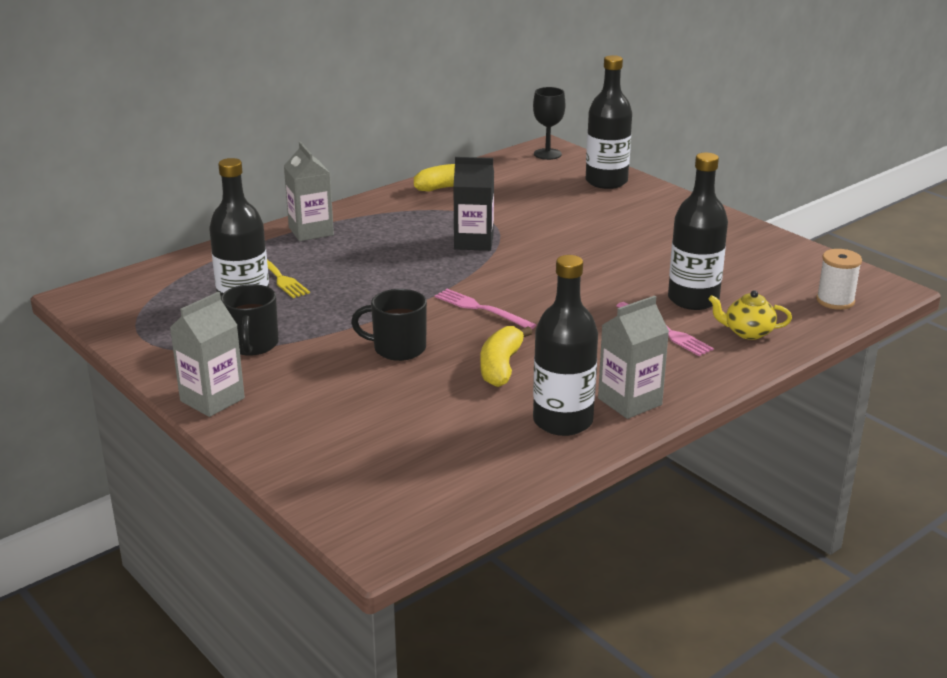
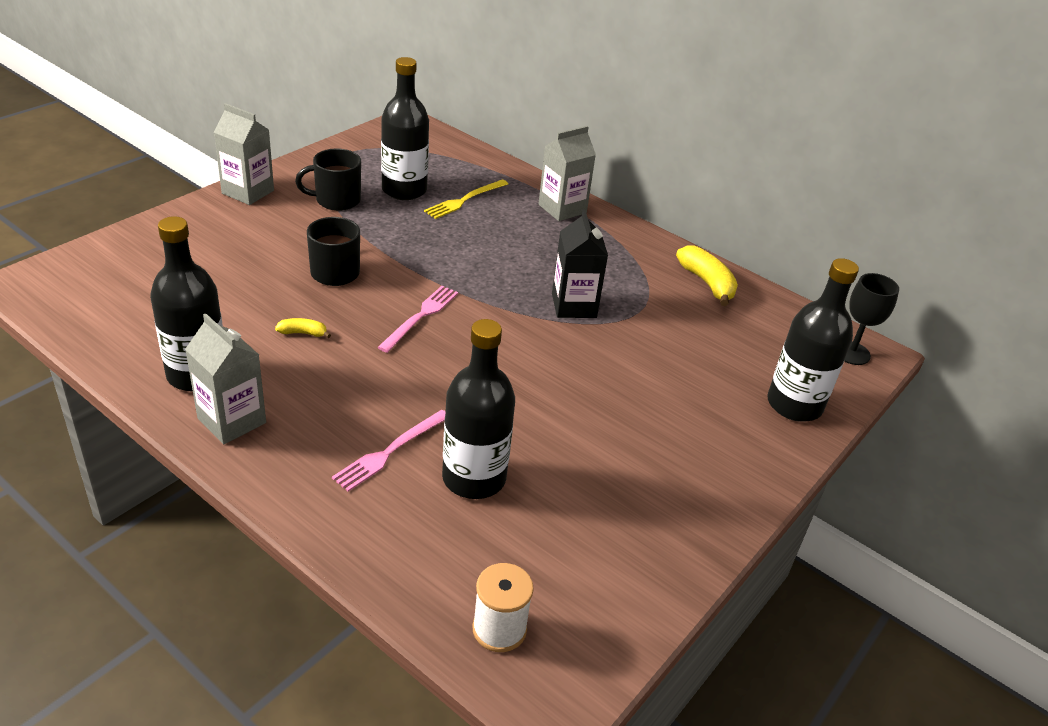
camera: 75 degrees right, 10 degrees up
(501, 366) = (303, 333): yellow banana -> yellow banana, size x0.53
(747, 332) = (394, 526): yellow teapot -> none

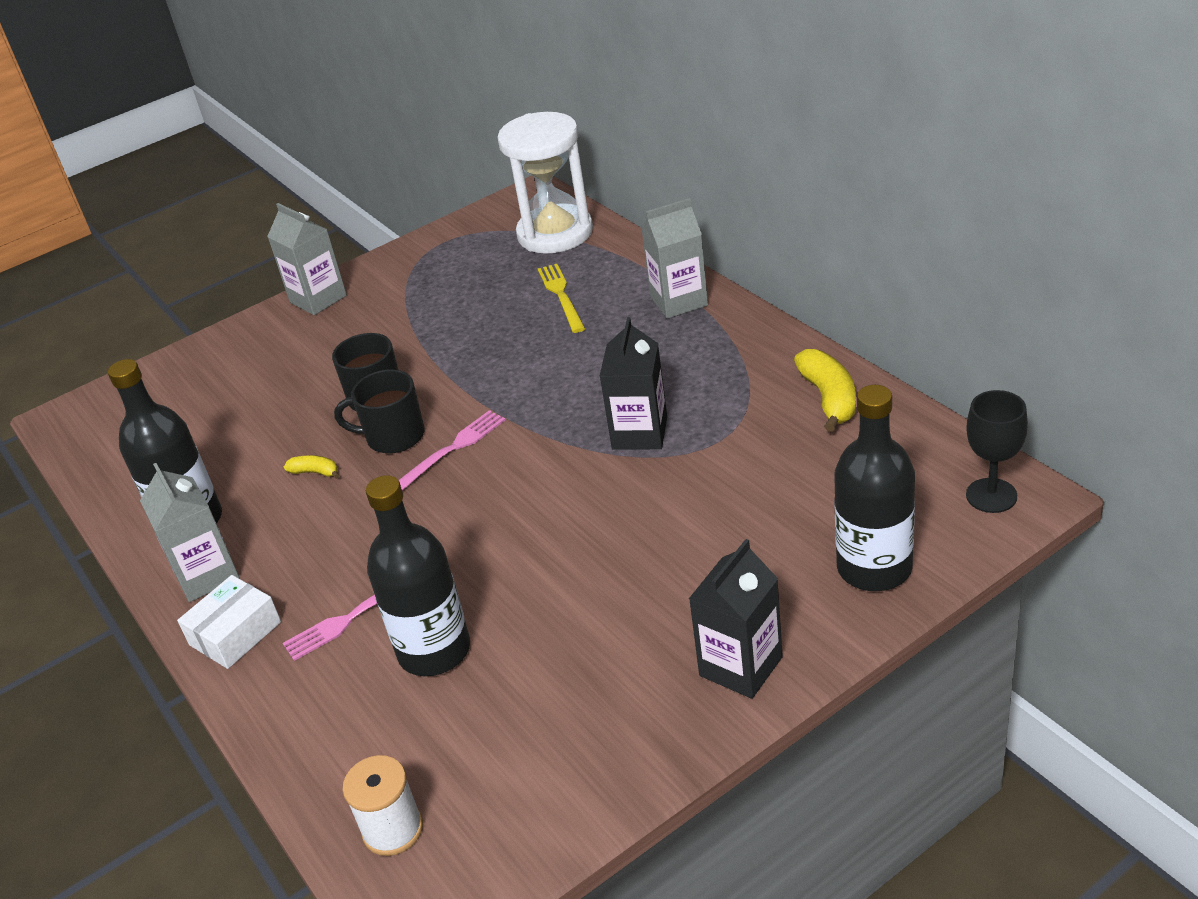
camera: 25 degrees right, 0 degrees up
(281, 470) = (235, 633): none -> white box
(336, 200) = (411, 304): black mug -> black mug (394, 436)
(404, 190) = (494, 286): black bottle -> none
(439, 153) = (555, 233): none -> white hourglass
(465, 200) = (561, 296): yellow fork -> yellow fork turned 105 degrees clockwise
(729, 480) = (741, 666): none -> black carton

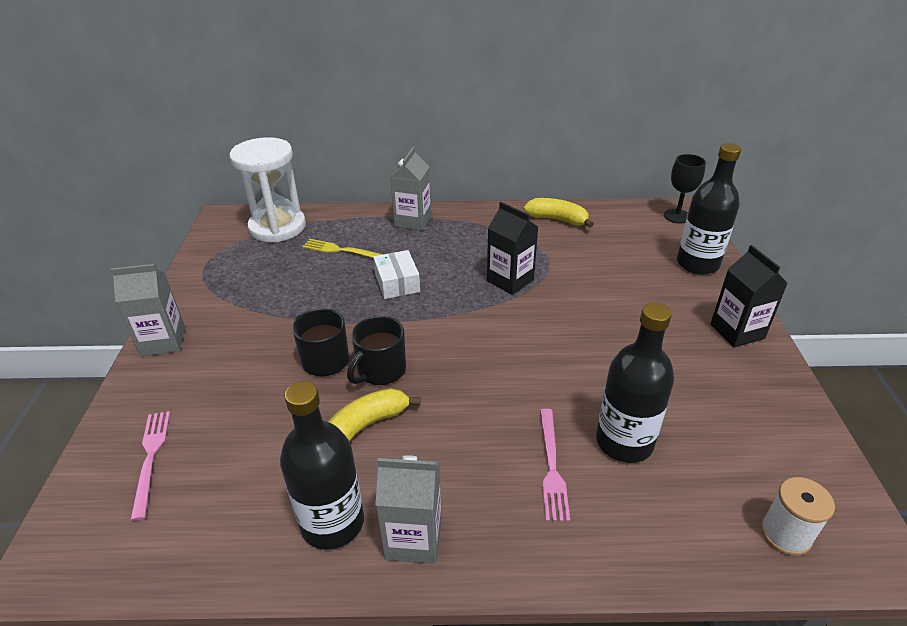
camera: 60 degrees left, 0 degrees up
(235, 633) = (505, 546): white box -> white box (397, 283)
(315, 472) = (367, 424): yellow banana -> yellow banana, size x1.90
(451, 450) = (430, 352): pink fork -> pink fork (151, 458)

